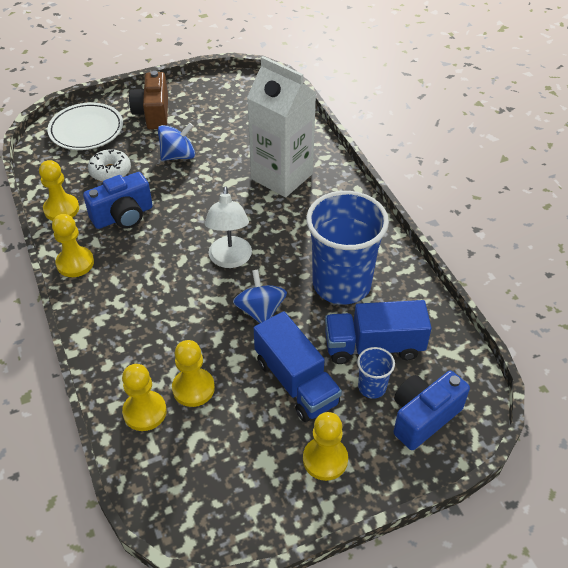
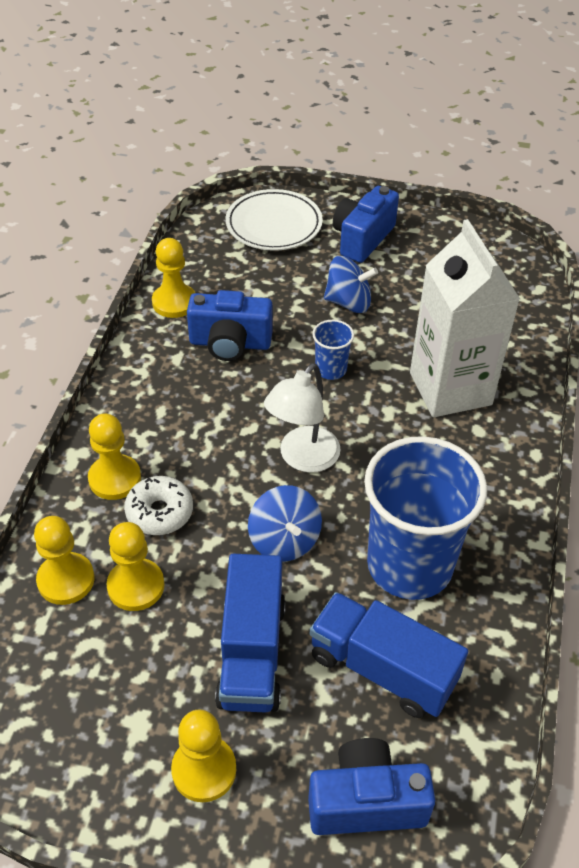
camera: 35 degrees right, 0 degrees up
(75, 263) = (138, 370): yellow pawn -> yellow pawn (115, 479)
(110, 171) = (259, 285): white donut -> white donut (159, 512)
(153, 113) = (362, 239): brown camera -> blue camera
(260, 311) = (284, 540): blue spinning top -> blue spinning top turned 135 degrees clockwise
(372, 387) = (335, 719): blue cup -> blue cup (331, 369)

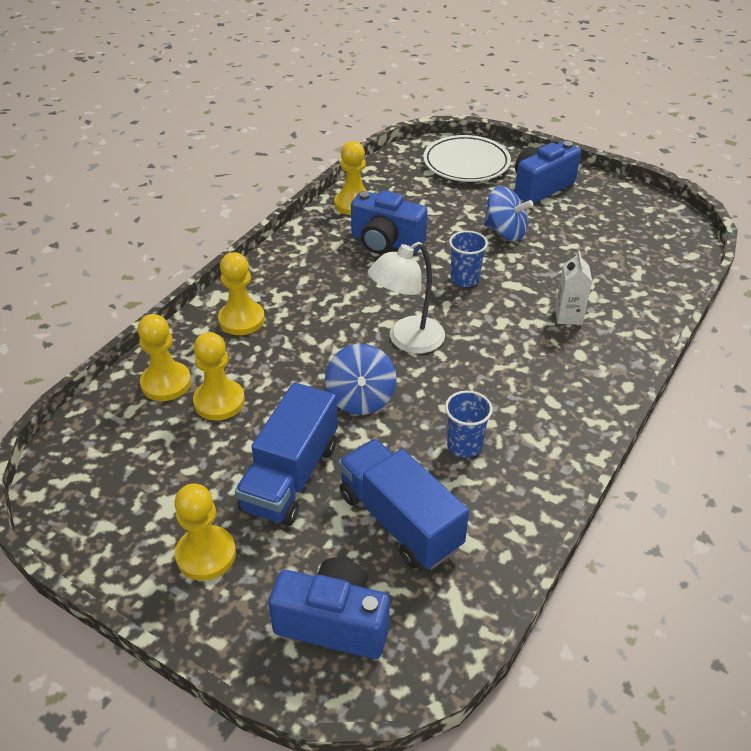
camera: 20 degrees right, 5 degrees down
(159, 512) = (266, 352): white donut -> none
(409, 565) = (464, 445): blue cup -> blue cup, size x0.43
(450, 389) = (568, 316): white carton -> white carton, size x0.41

